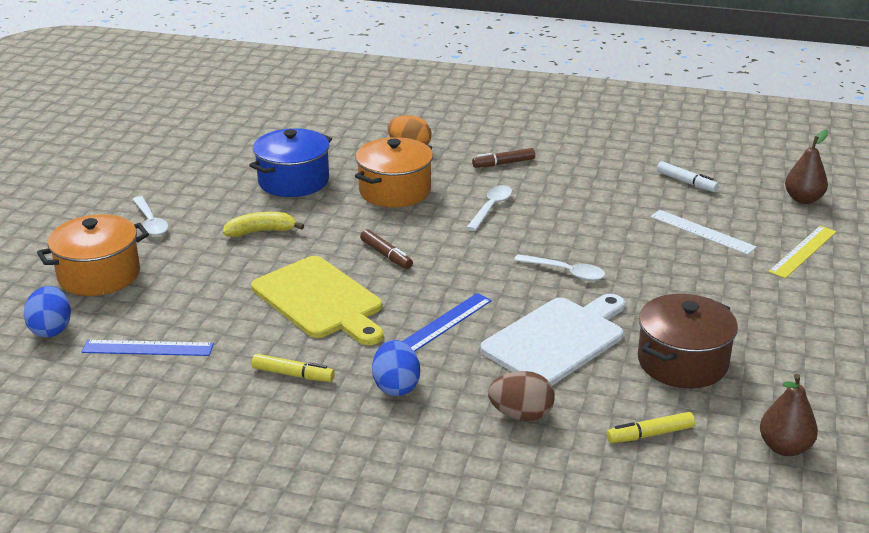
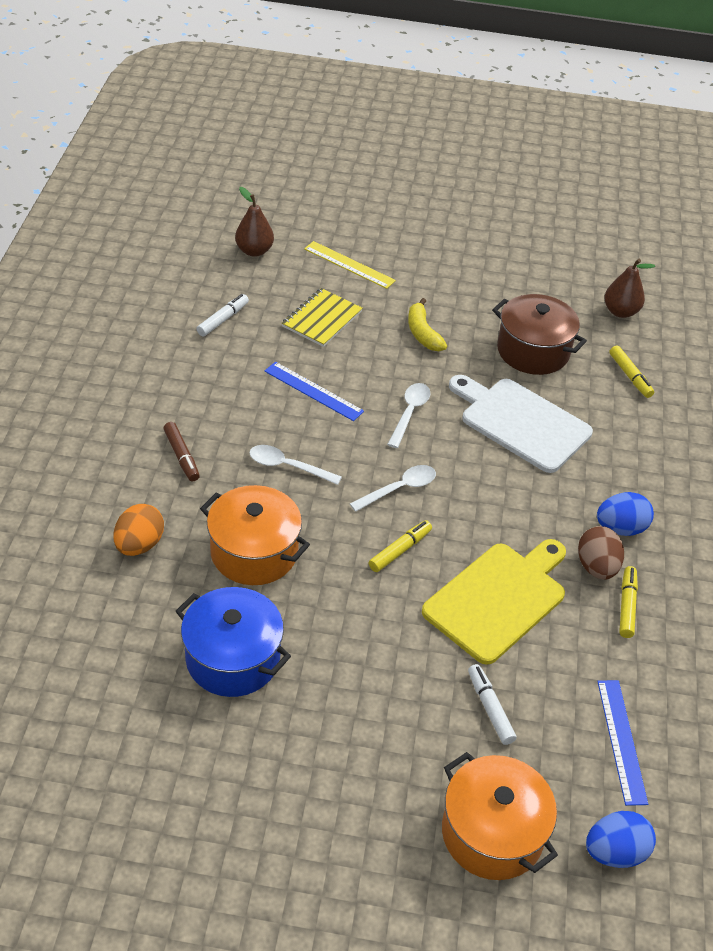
camera: 100 degrees left, 15 degrees up
(150, 222) = (356, 805): white spoon -> white spoon (399, 488)
(208, 285) = (490, 708): none -> white marker
(261, 232) = (365, 674): yellow banana -> yellow banana (423, 333)
(386, 255) = (400, 550): brown marker -> yellow marker
(444, 323) = (515, 499): blue ruler -> blue ruler (313, 391)
(521, 415) = (632, 447): brown egg -> brown egg (596, 567)
(702, 232) = (322, 319): white ruler -> yellow notebook

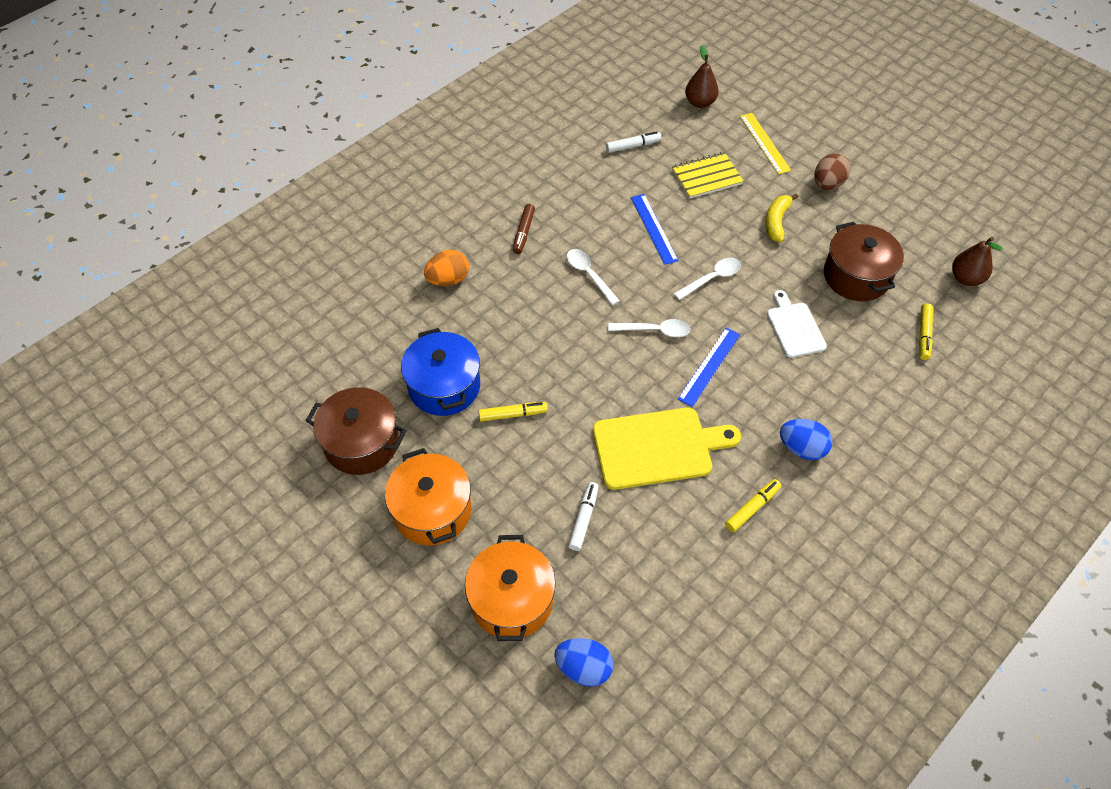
camera: 40 degrees right, 10 degrees up
(192, 771) = (361, 443): none -> brown pot
(254, 552) = (516, 323): orange pot -> orange pot (432, 510)
(400, 550) = (616, 375): yellow marker -> yellow marker (513, 414)
(521, 422) = (794, 327): white cutting board -> white cutting board, size x0.60
(596, 567) = (755, 466): brown egg -> brown egg (827, 184)
(621, 740) = (658, 599): blue ruler -> blue ruler (709, 366)

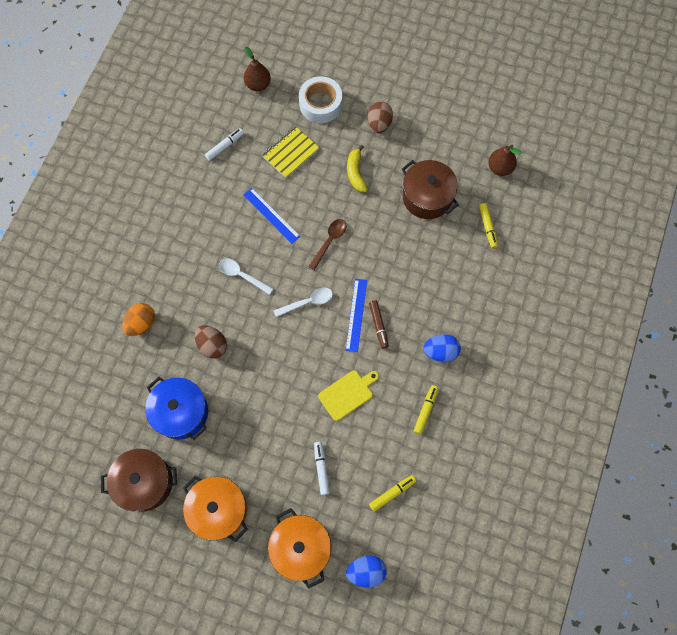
camera: 25 degrees left, 15 degrees up
(513, 414) = (239, 412): yellow marker -> yellow marker (392, 493)
(518, 332) = (212, 345): none -> brown egg
(523, 232) = (178, 259): brown marker -> brown marker (378, 325)
(658, 448) = (348, 394): yellow cutting board -> yellow cutting board, size x0.60
(712, 278) = (329, 241): white spoon -> brown spoon
(764, 143) = (320, 104): yellow ruler -> white tape
(794, 327) = (401, 258): white cutting board -> none

